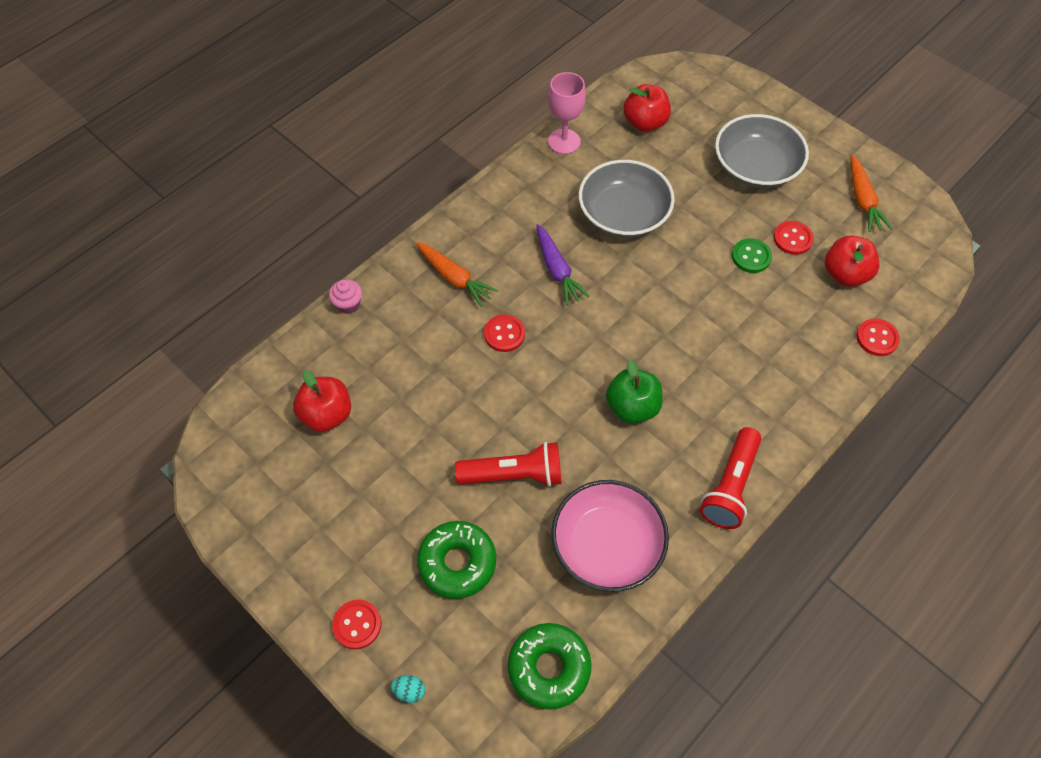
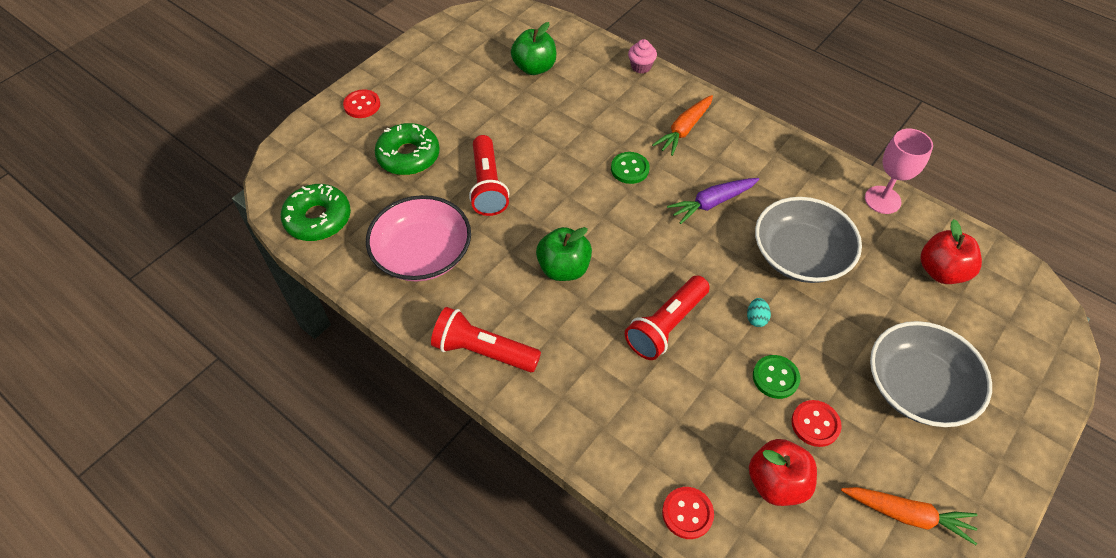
camera: 85 degrees right, 5 degrees down
(327, 415) = (534, 68): red apple -> green apple
(409, 691) = (310, 138): turquoise egg -> turquoise egg (756, 318)
(504, 334) = (629, 169): red button -> green button
(700, 328) = (666, 326): none -> red flashlight
(862, 200) = (907, 515): orange carrot -> orange carrot turned 150 degrees counterclockwise

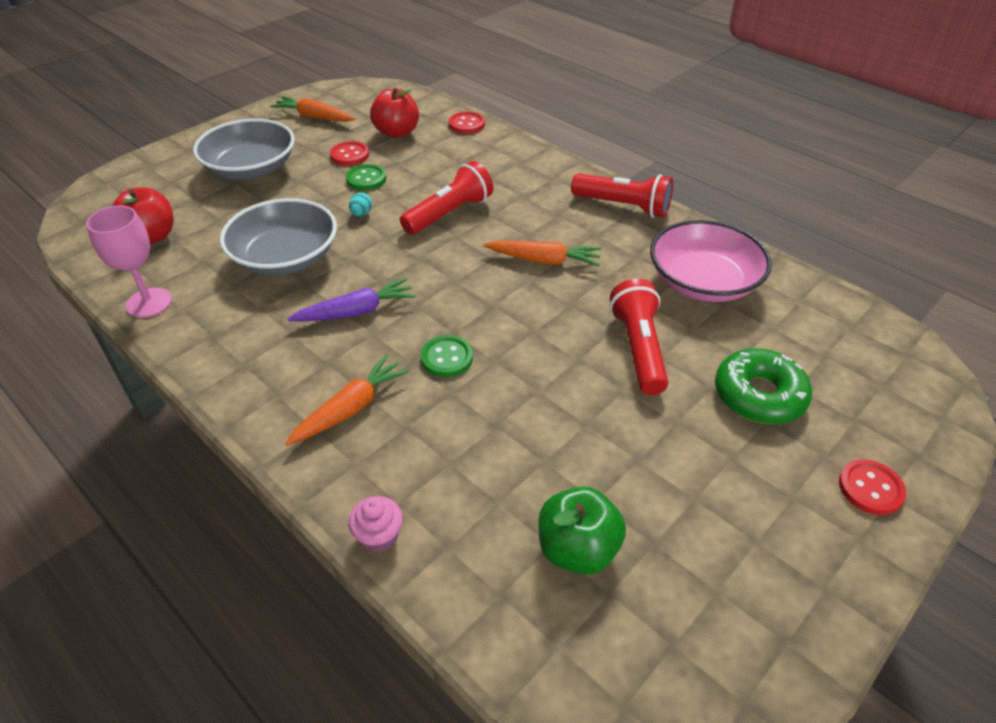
camera: 175 degrees left, 10 degrees down
(318, 219) = (845, 323): green donut -> none
(564, 268) = (544, 260): green apple -> orange carrot

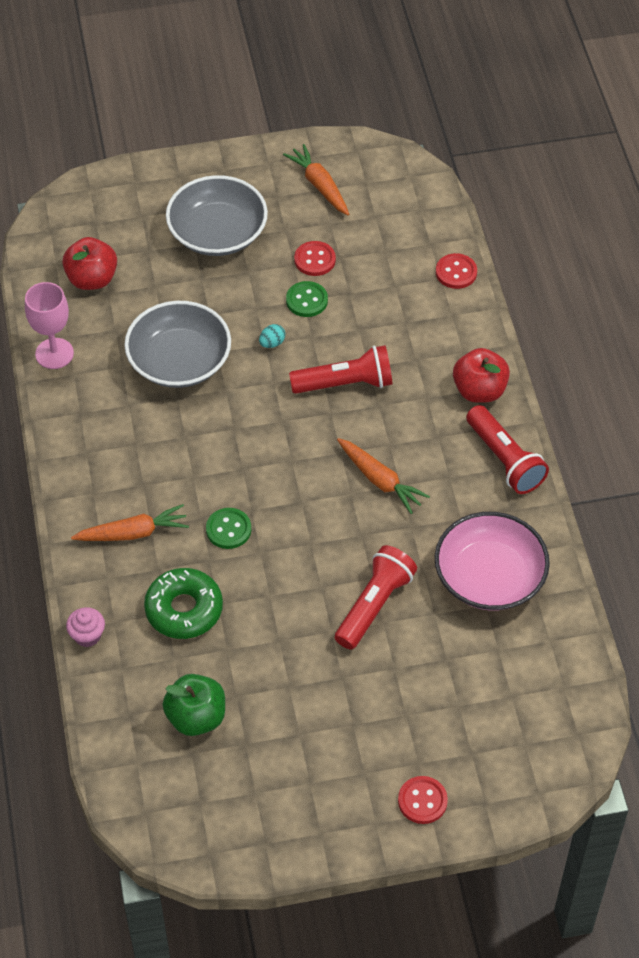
camera: 35 degrees right, 10 degrees up
(356, 311) = (195, 448): purple carrot -> none
(397, 132) = (380, 250): red apple -> red apple (479, 390)
(759, 395) = (423, 694): green donut -> green donut (184, 609)

